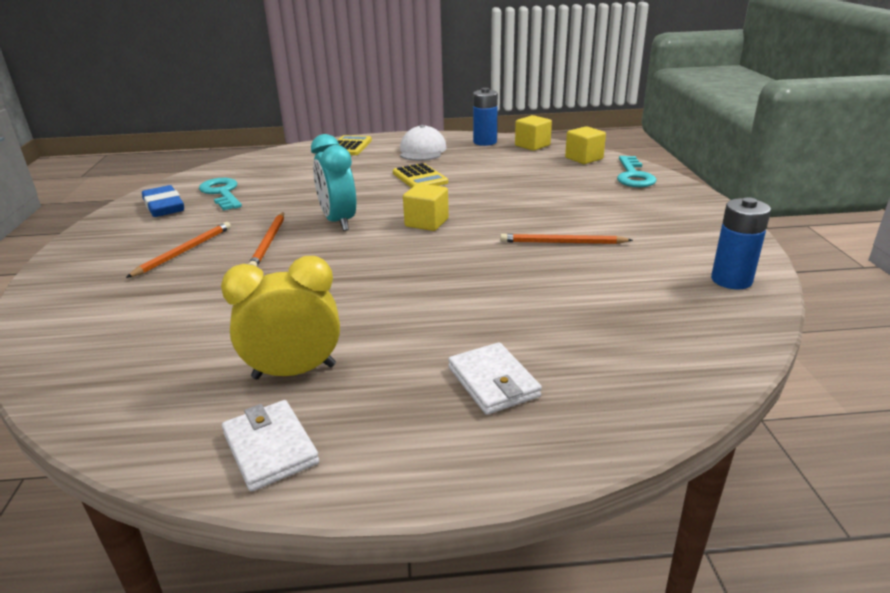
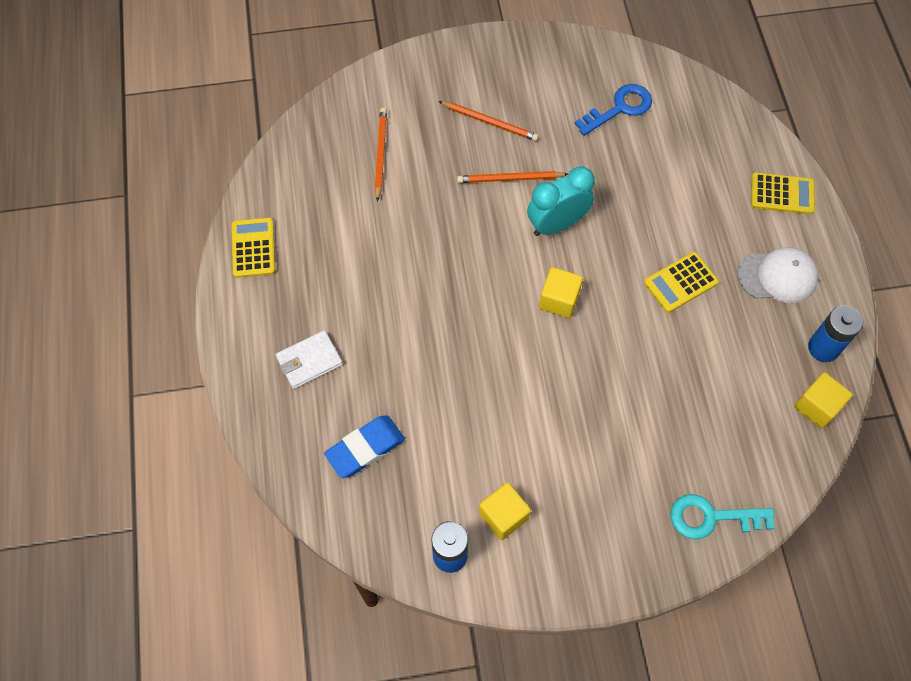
camera: 85 degrees right, 35 degrees up
(164, 206) = (582, 72): blue eraser -> blue eraser (365, 448)
(222, 193) = (619, 108): turquoise key -> blue key
(270, 448) = (253, 248): white wallet -> yellow calculator
(294, 371) = (323, 243): yellow clock -> none
(562, 243) = (520, 420): orange pencil -> orange pencil (380, 154)
(584, 158) = (771, 466): yellow cube -> yellow cube (503, 516)

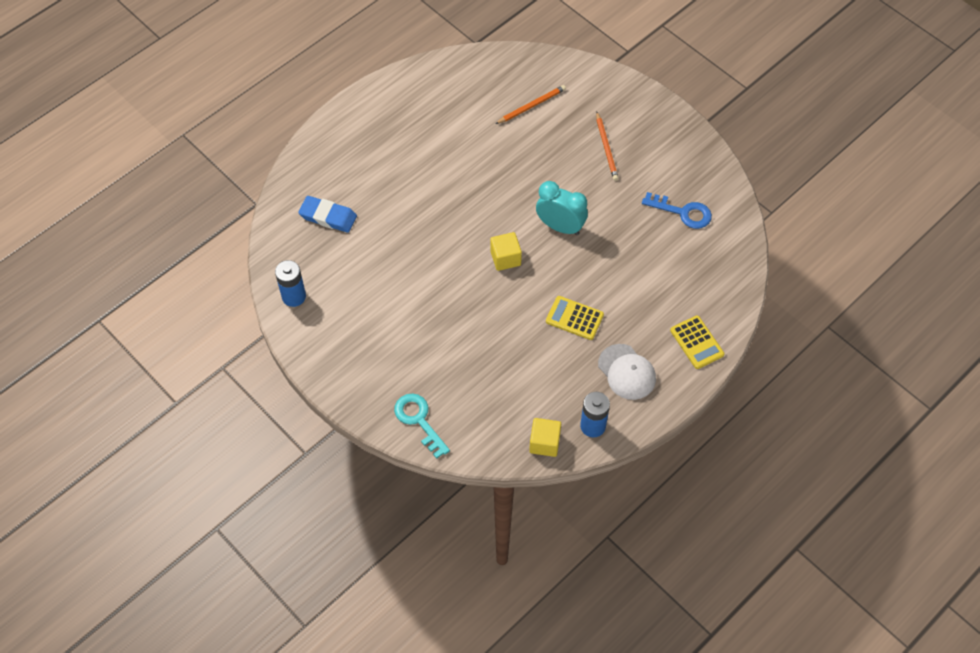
camera: 55 degrees right, 5 degrees down
(253, 248) = (412, 85): yellow calculator -> none
(309, 361) = (361, 157): white wallet -> none
(503, 516) = (337, 309): yellow cube -> none
(510, 179) = (572, 183): orange pencil -> none

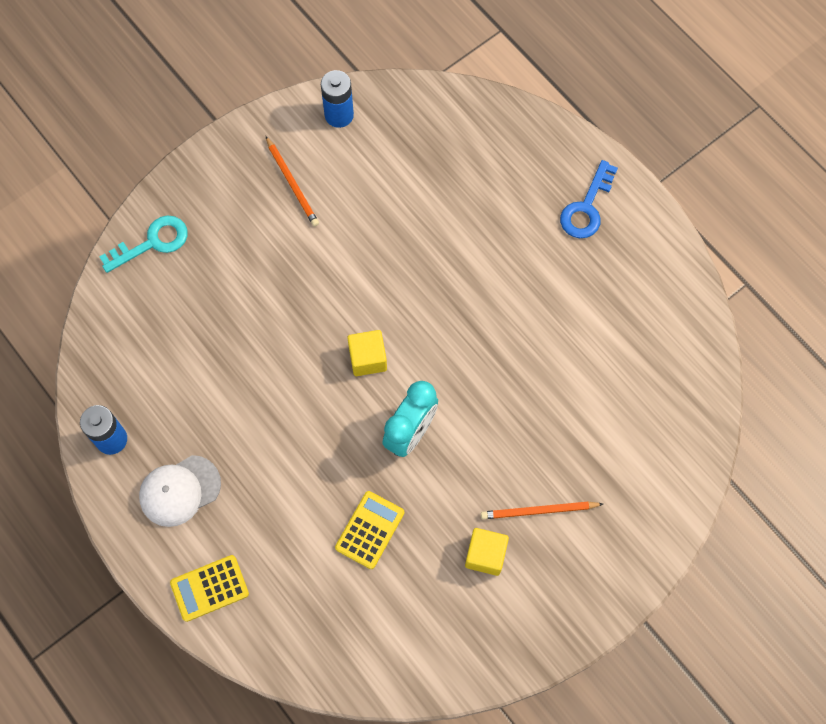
camera: 95 degrees right, 10 degrees up
(328, 216) = (451, 154): blue eraser -> none
(531, 106) = (619, 416): orange pencil -> orange pencil (292, 183)
(544, 443) = (99, 380): yellow cube -> yellow cube (485, 555)
(574, 318) = (267, 435): yellow calculator -> yellow calculator (370, 530)
(683, 212) = (419, 603): blue key -> blue key (586, 207)

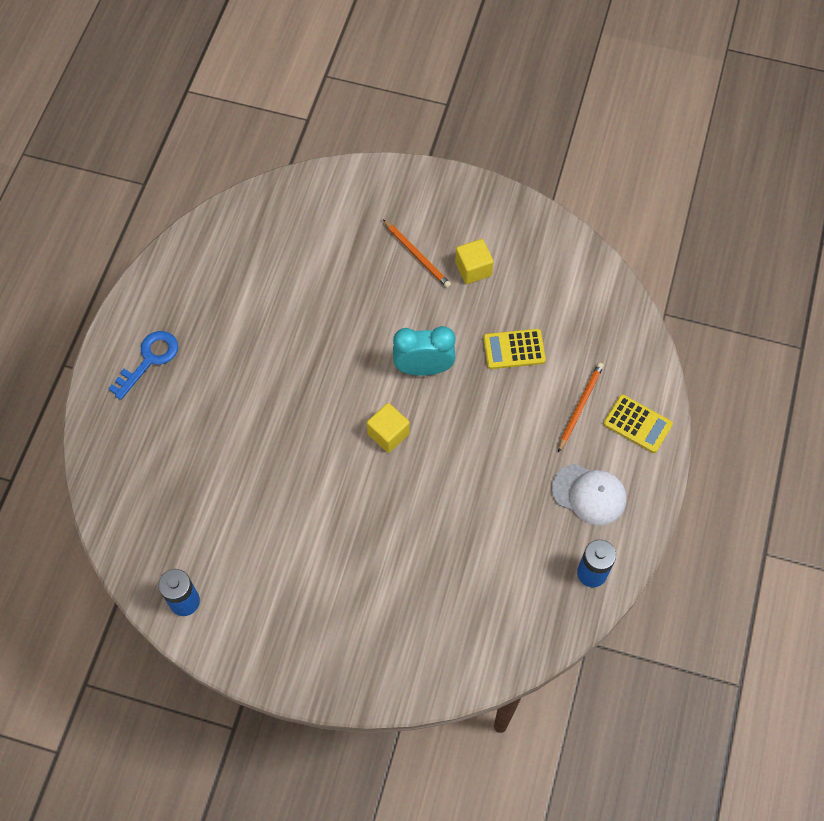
camera: 125 degrees left, 5 degrees down
(152, 242) = (410, 669): turquoise key -> none
(292, 183) = (277, 594): orange pencil -> orange pencil (580, 406)
(586, 207) = (149, 360): blue key -> blue key turned 45 degrees counterclockwise

